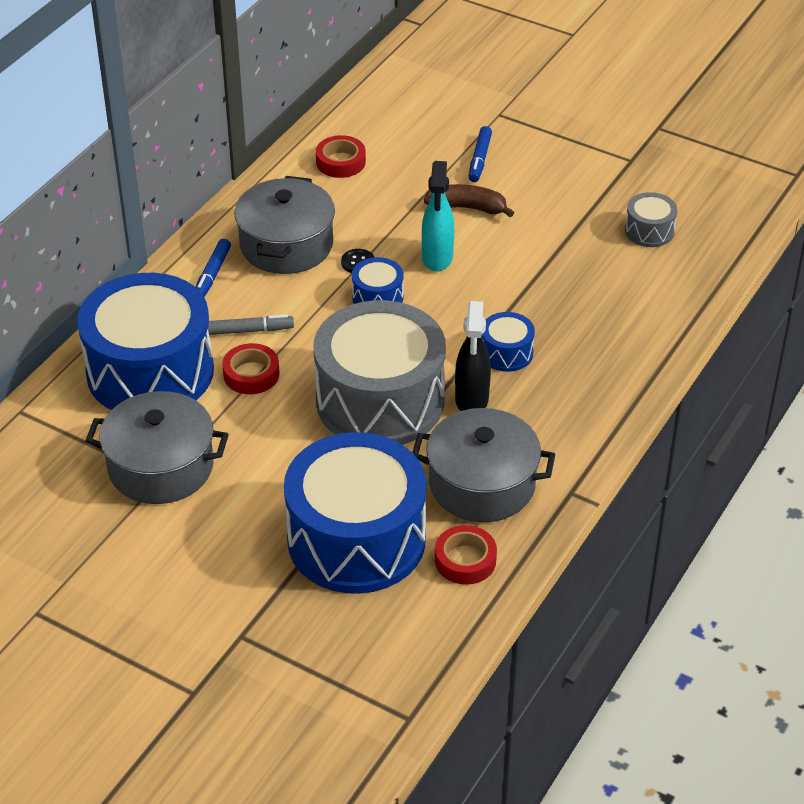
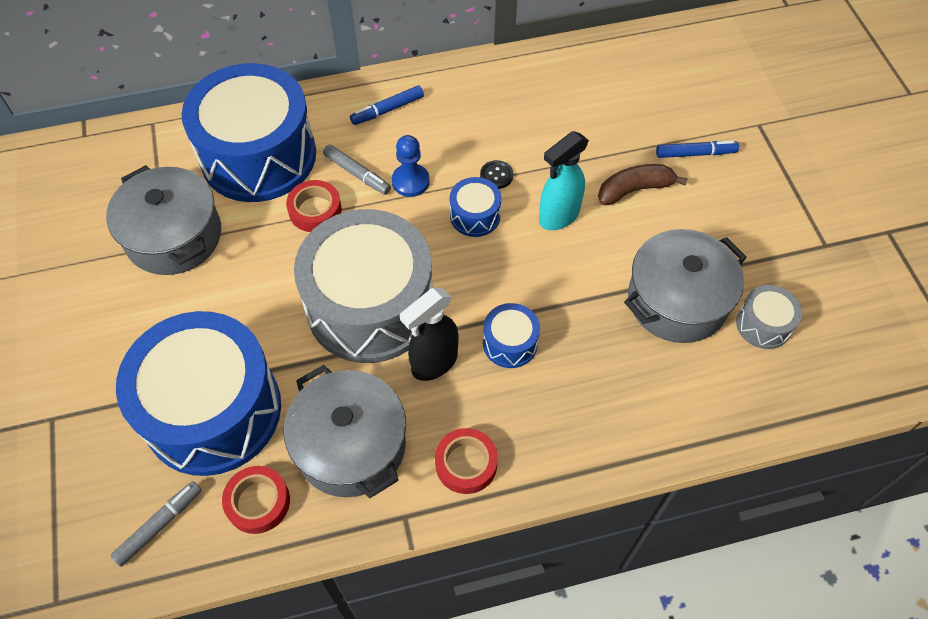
camera: 45 degrees right, 15 degrees up
(286, 245) = (465, 123): grey pot -> grey pot (677, 300)
(299, 308) = (410, 181): none -> blue pawn
(340, 162) = (585, 82): red tape -> red tape (466, 464)
(416, 624) = (159, 525): none -> grey marker
(467, 208) = (634, 189): brown banana -> brown banana turned 75 degrees counterclockwise
(479, 159) = (695, 153): blue marker -> blue marker turned 150 degrees counterclockwise

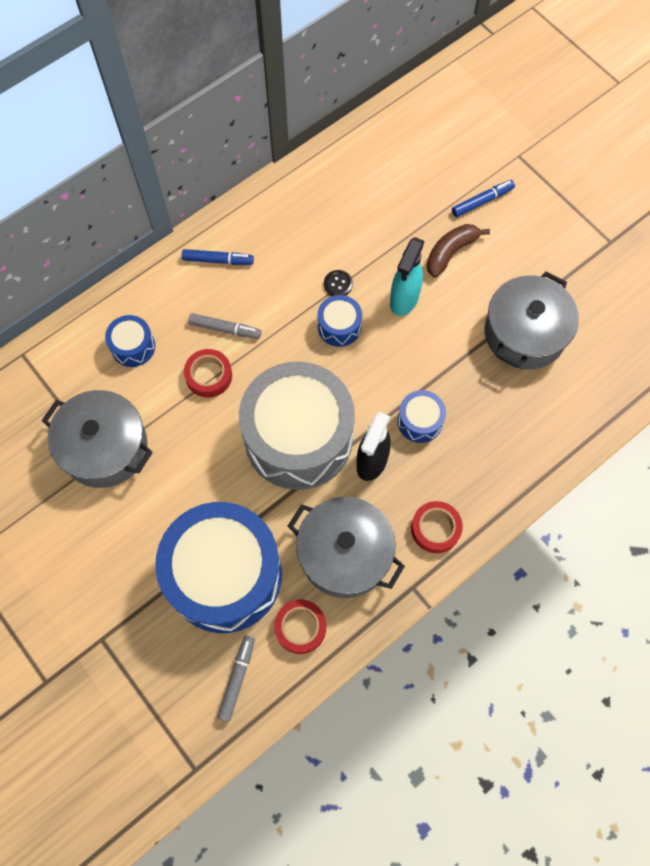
camera: 25 degrees left, 10 degrees up
(258, 156) = (133, 347): blue drum -> blue drum, size x0.42
(387, 110) = (218, 260): blue marker -> blue marker turned 120 degrees counterclockwise
(410, 181) = (272, 318): blue pawn -> none
(763, 324) = (594, 326): grey drum -> none

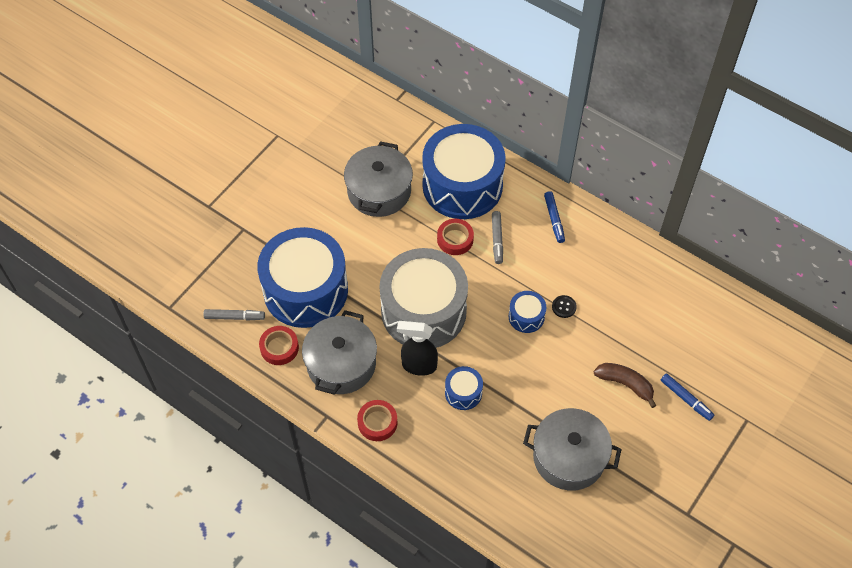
camera: 75 degrees right, 10 degrees down
(133, 347) = (462, 185): blue drum -> blue drum, size x2.37
(404, 300) = (567, 358): turquoise spray bottle -> none

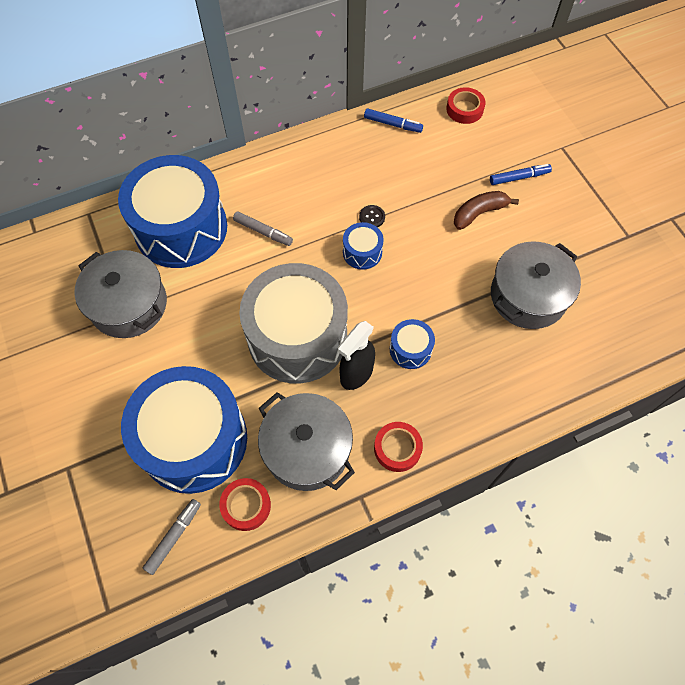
camera: 60 degrees left, 5 degrees up
(455, 239) = (236, 266): red tape -> red tape (464, 109)
(554, 219) = (275, 175): blue marker -> blue marker (392, 124)

